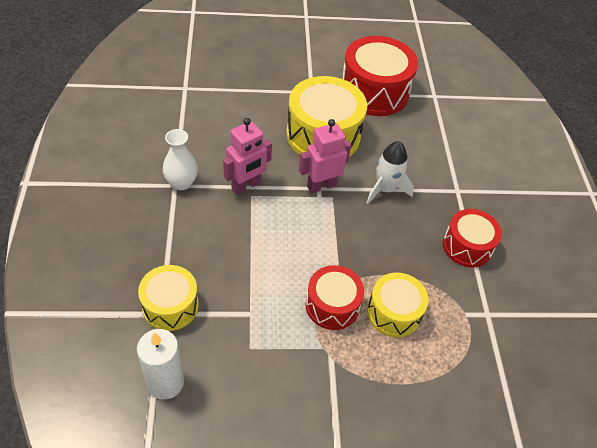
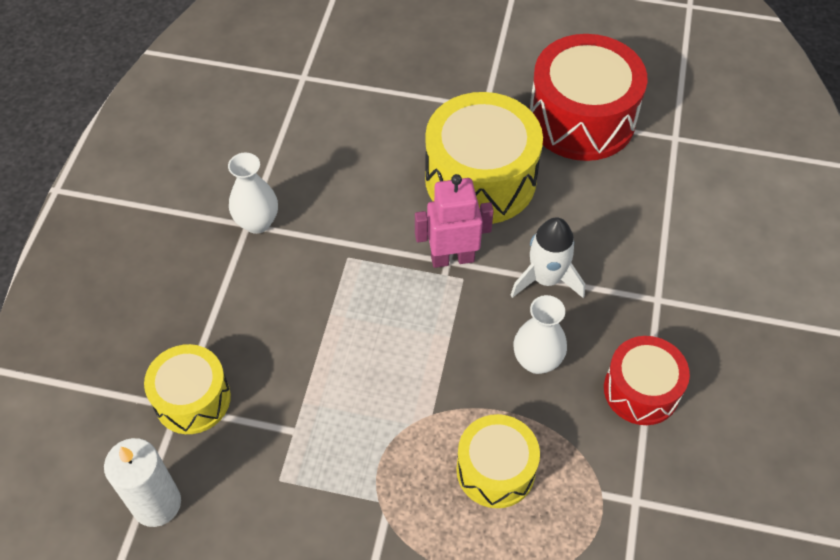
camera: 20 degrees right, 5 degrees up
(246, 186) = (345, 241): pink robot -> none
(332, 305) = (410, 442): red drum -> none
(396, 240) = (537, 361): none -> white vase

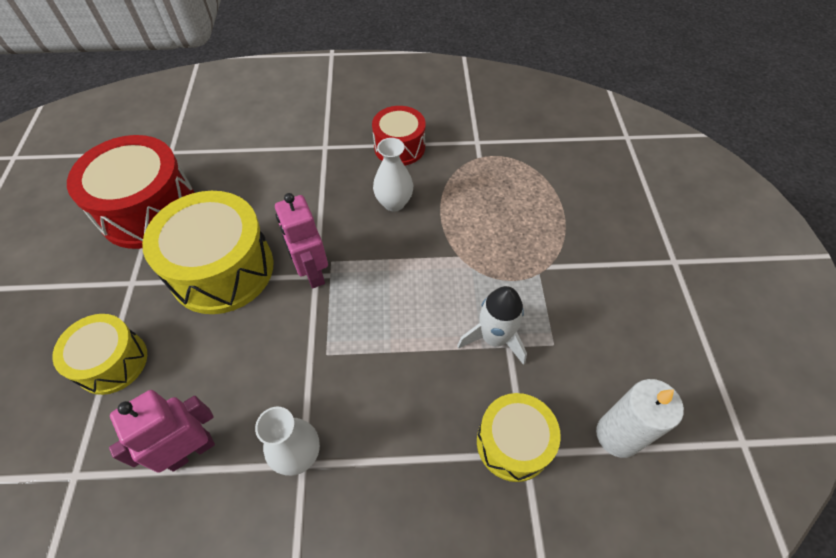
camera: 105 degrees left, 0 degrees up
(292, 148) = (191, 451): none -> pink robot
(495, 470) = (486, 211): yellow drum -> yellow drum (112, 362)
(546, 279) = (320, 208): white rocket -> white rocket (494, 338)

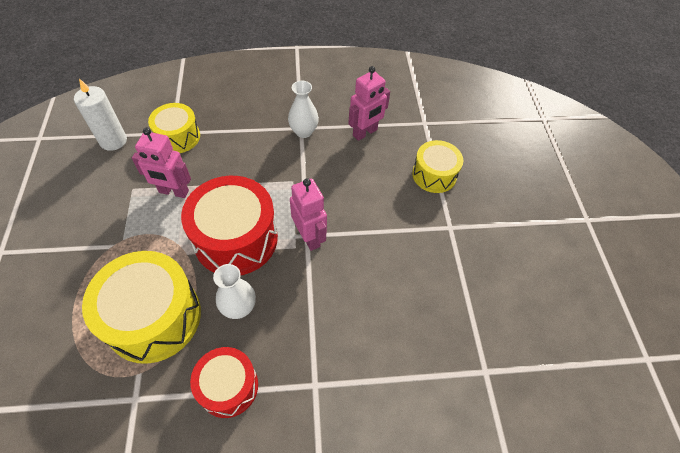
camera: 175 degrees right, 0 degrees up
(149, 210) = (470, 294): red drum -> red drum (236, 239)
(222, 269) = (383, 239): yellow drum -> yellow drum (154, 317)
(494, 338) = (173, 192): white rocket -> pink robot

